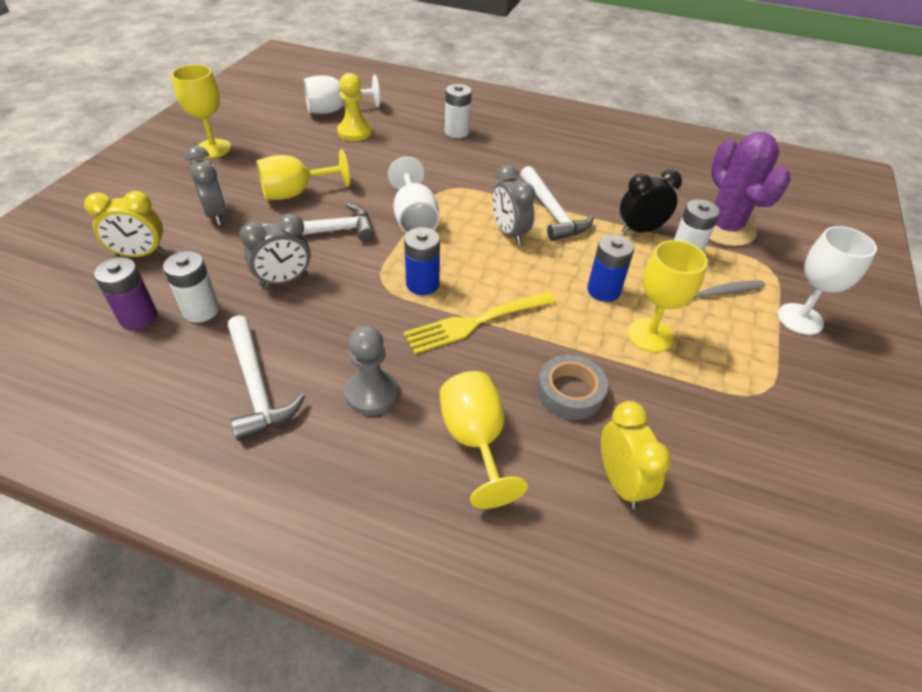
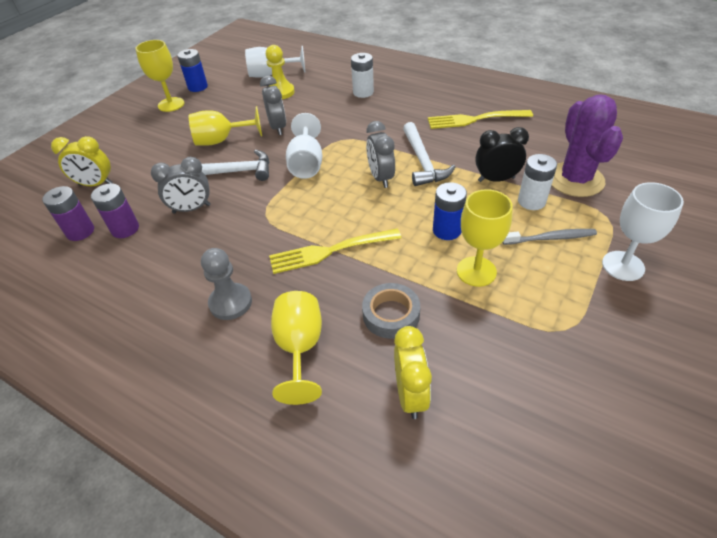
camera: 15 degrees right, 0 degrees up
(201, 310) = (125, 229): white battery -> purple battery
(216, 214) = (158, 155): grey clock -> grey clock (278, 127)
(256, 386) = (147, 290): white hammer -> none
(422, 284) = (297, 217): blue battery -> blue battery (197, 87)
(597, 162) = (475, 119): none -> yellow fork

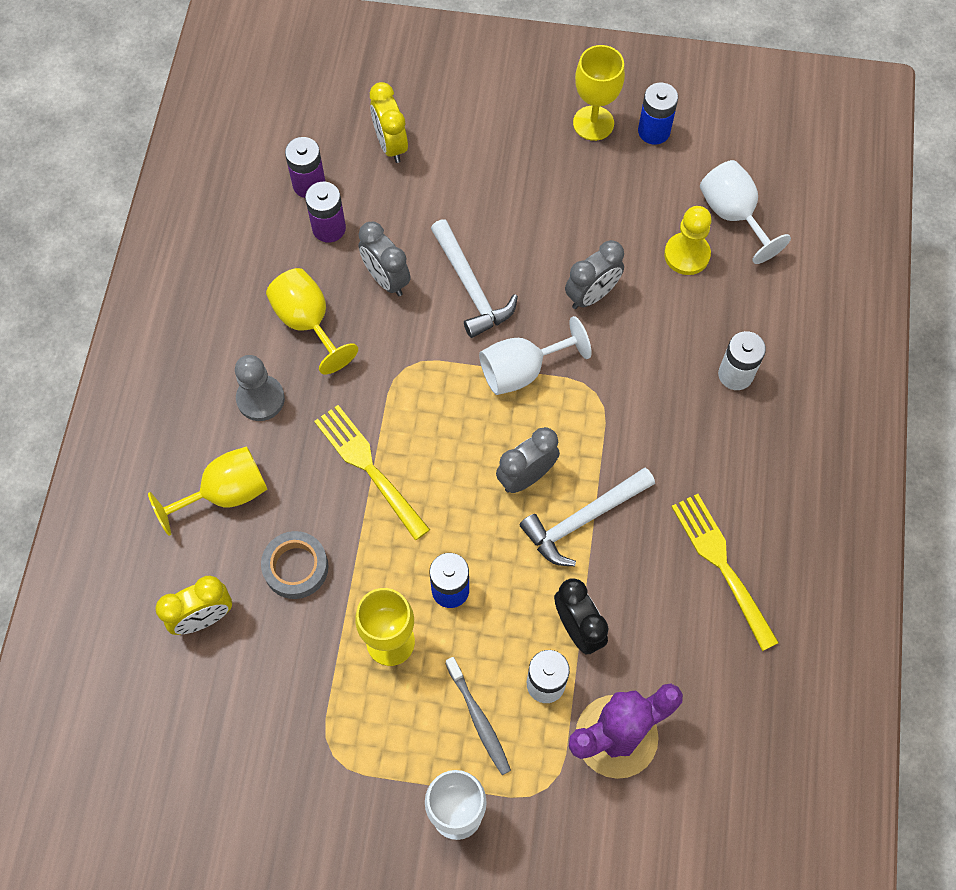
camera: 65 degrees right, 20 degrees up
(221, 140) = (533, 238): yellow goblet -> yellow goblet (308, 322)

